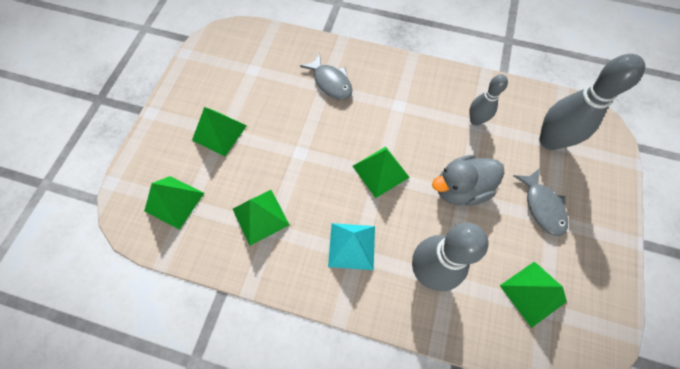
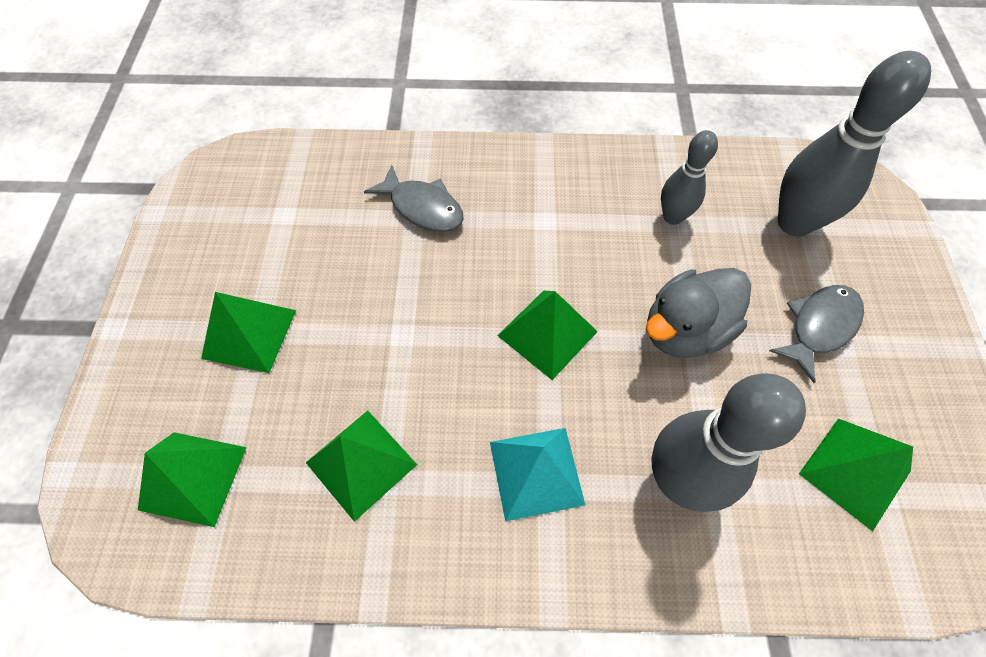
camera: 15 degrees left, 5 degrees down
(542, 206) = (819, 327): grey fish -> grey fish turned 105 degrees counterclockwise

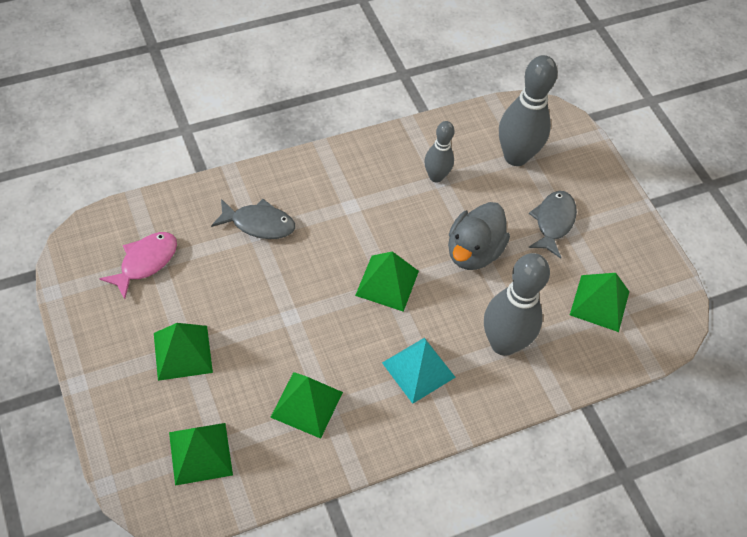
camera: 30 degrees left, 5 degrees down
(271, 211) = (145, 262): none -> pink fish

